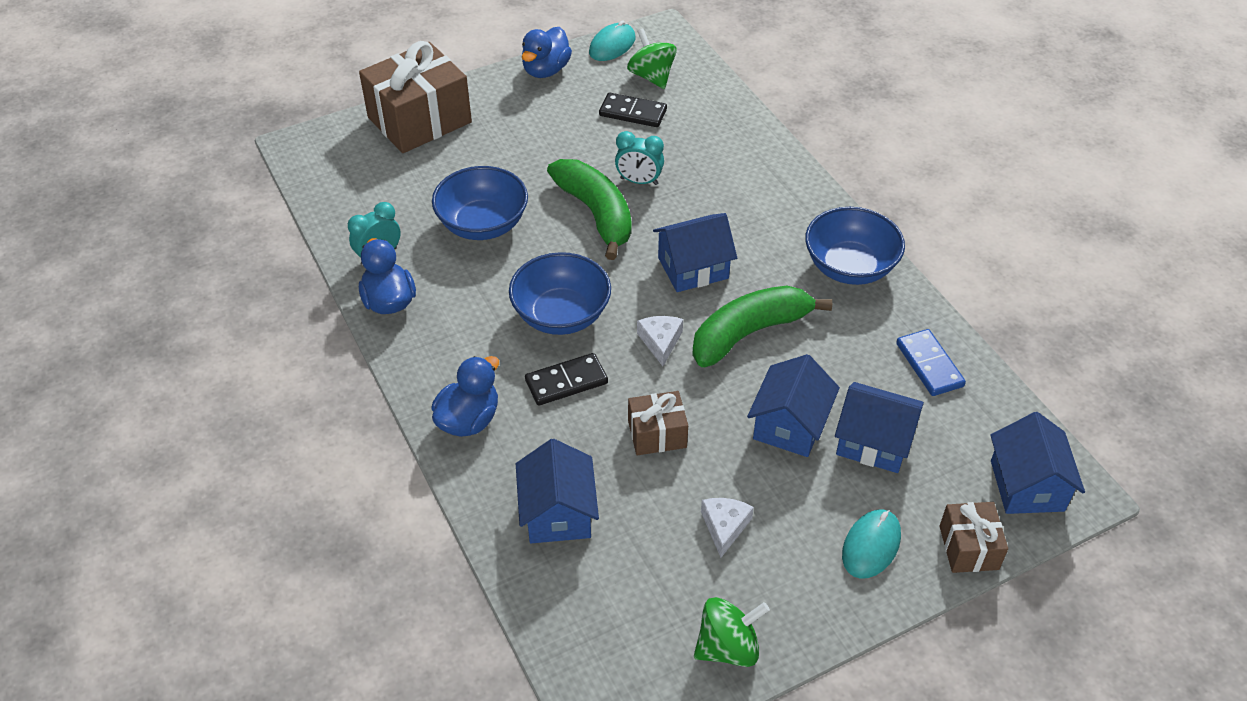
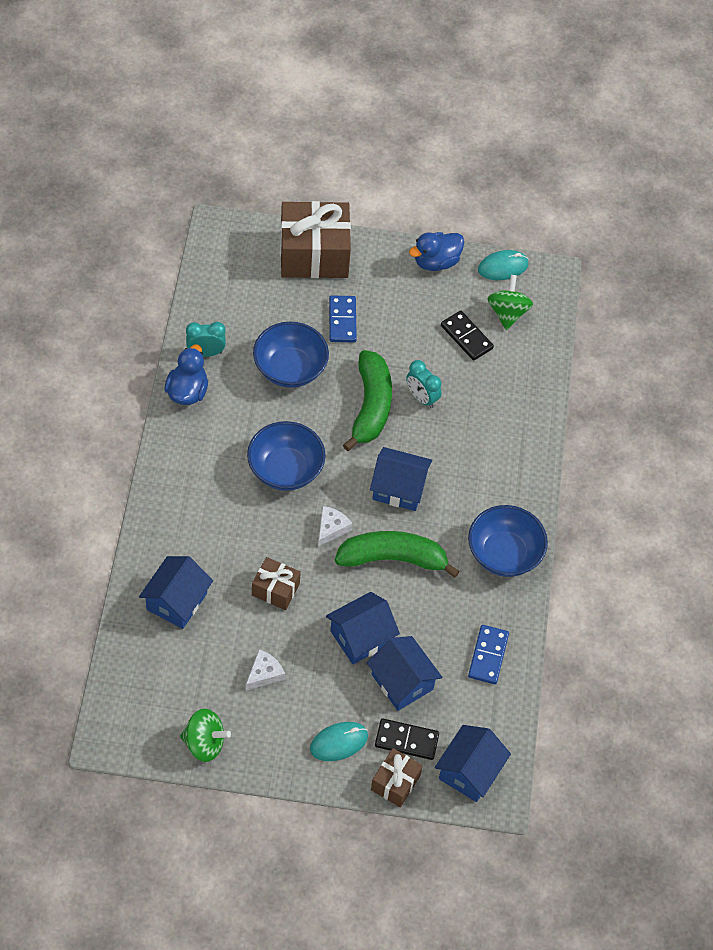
camera: 30 degrees right, 10 degrees up
(468, 420) = (172, 507): blue duck -> none
(499, 158) = (342, 320): none -> blue domino
(566, 382) = (250, 519): black domino -> black domino (406, 740)

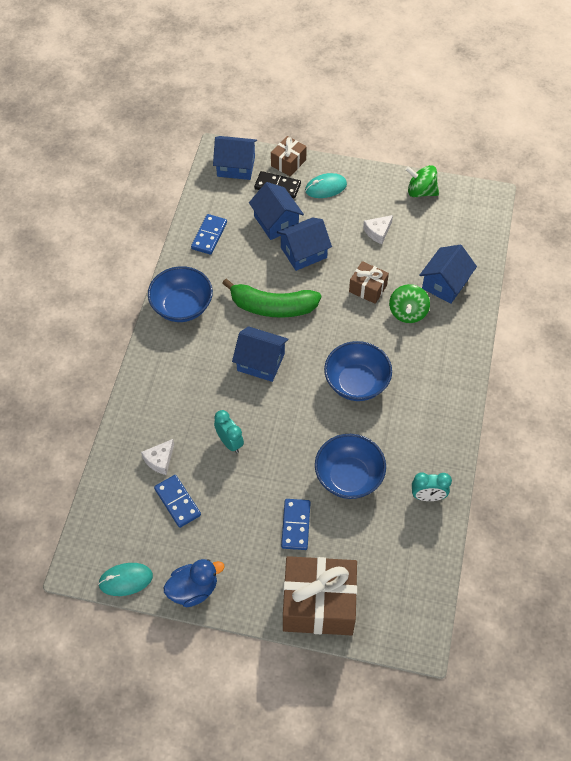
camera: 170 degrees left, 0 degrees up
(187, 391) = (444, 458): blue duck -> none
(331, 528) = (320, 332): white cheese -> white cheese (160, 460)
(371, 406) = (277, 436): green banana -> none
(466, 337) = (177, 502): black domino -> blue domino
(469, 771) = (236, 166): blue house -> blue house turned 60 degrees clockwise
(507, 313) = (132, 526): green spinning top -> green spinning top (408, 312)

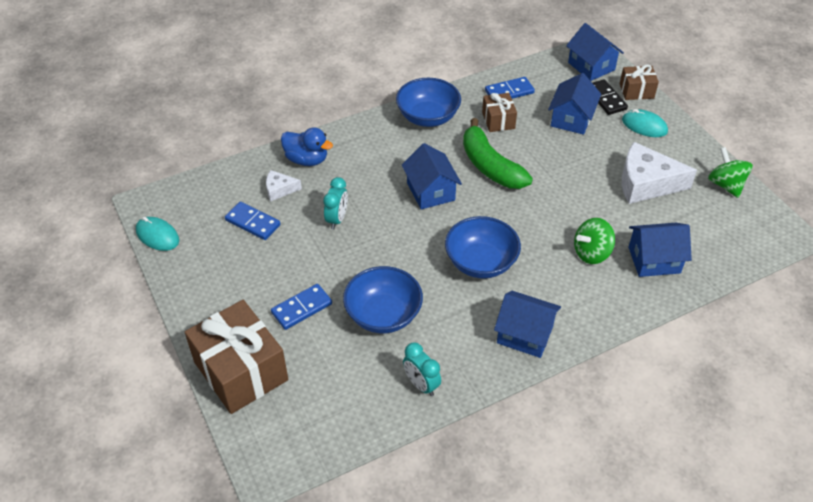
camera: 50 degrees right, 10 degrees down
(177, 502) = (253, 222): blue domino -> blue domino turned 75 degrees counterclockwise
(193, 589) = (184, 280): blue duck -> blue duck (307, 160)
(303, 252) = (564, 152): blue house -> blue house (525, 334)
(368, 288) = (582, 212): brown gift -> brown gift (498, 120)
(378, 232) = (646, 183): white cheese -> white cheese, size x2.01

